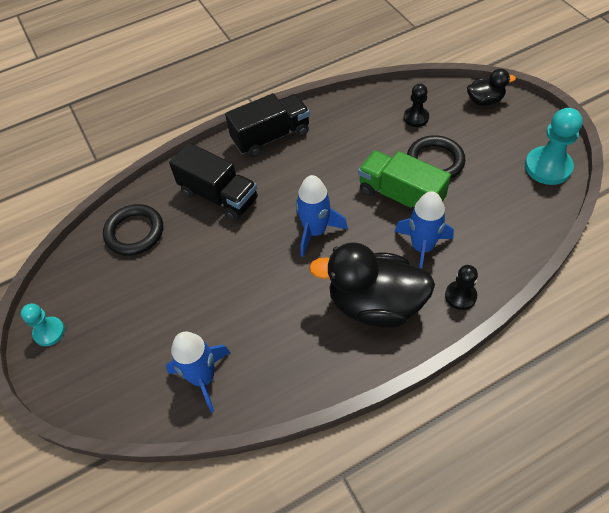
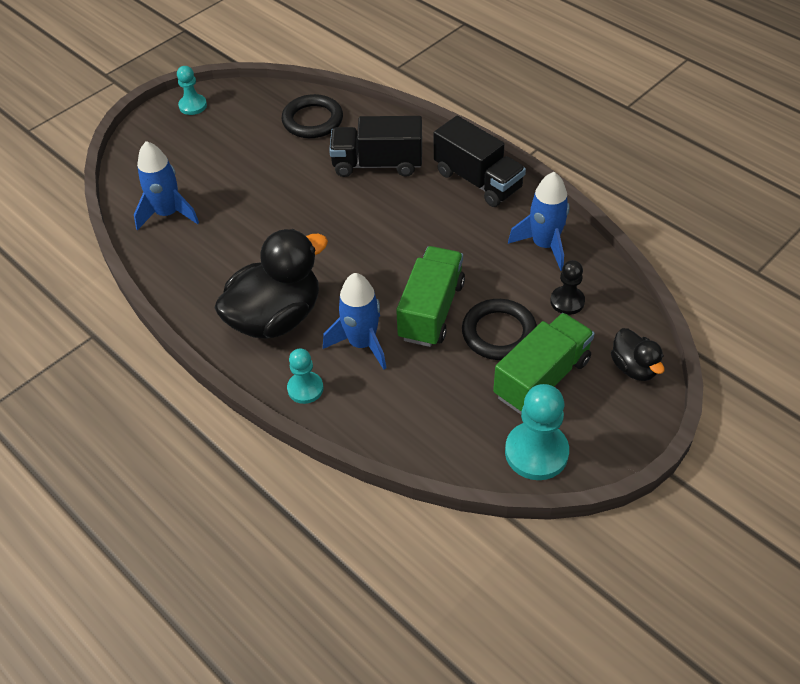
camera: 70 degrees right, 5 degrees down
(219, 196) = (377, 164): black truck -> black truck turned 75 degrees clockwise
(315, 231) = (356, 249): blue rocket -> blue rocket (544, 245)
(375, 304) = (276, 317): black duck -> black duck turned 60 degrees clockwise
(460, 296) = (305, 388): black pawn -> turquoise pawn
(483, 148) = (542, 378): none -> green truck

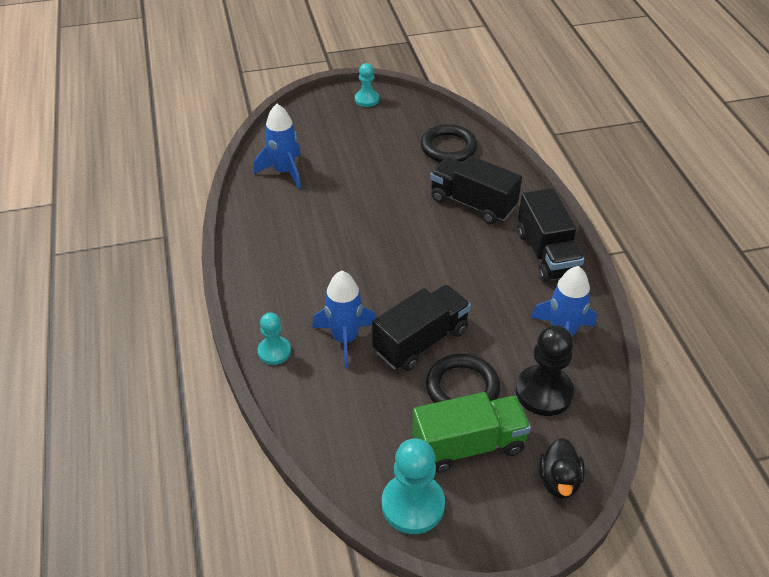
camera: 30 degrees right, 5 degrees down
(276, 317) = (297, 286): black duck -> none
(431, 311) = (421, 341): green truck -> black truck
(567, 301) = (544, 392): black pawn -> black pawn, size x1.66

